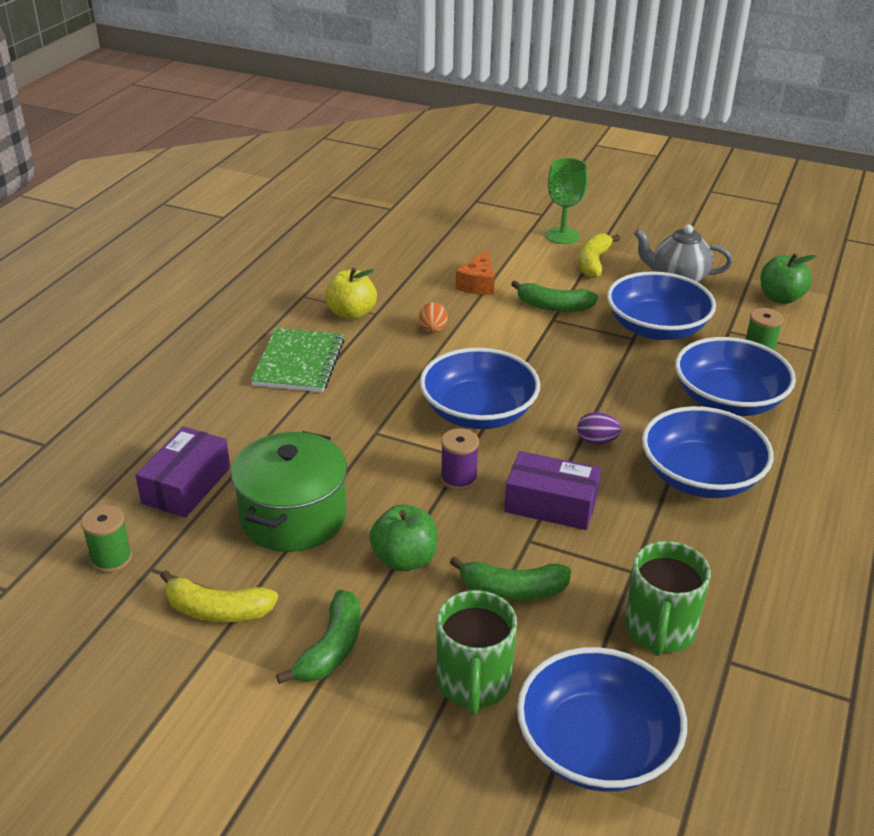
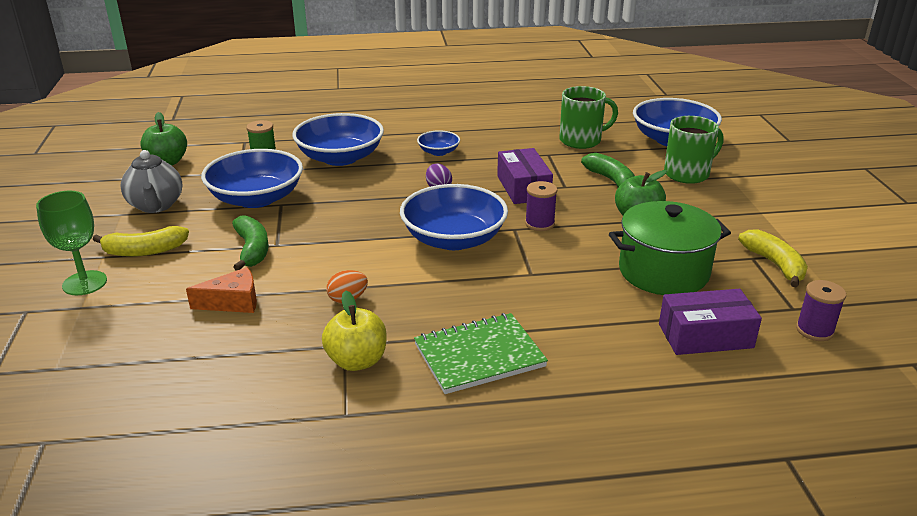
camera: 120 degrees left, 5 degrees down
(111, 559) = (814, 330): green spool -> purple spool
(331, 648) = (733, 217): green banana -> none
(700, 477) = (438, 152): blue bowl -> blue bowl, size x0.49

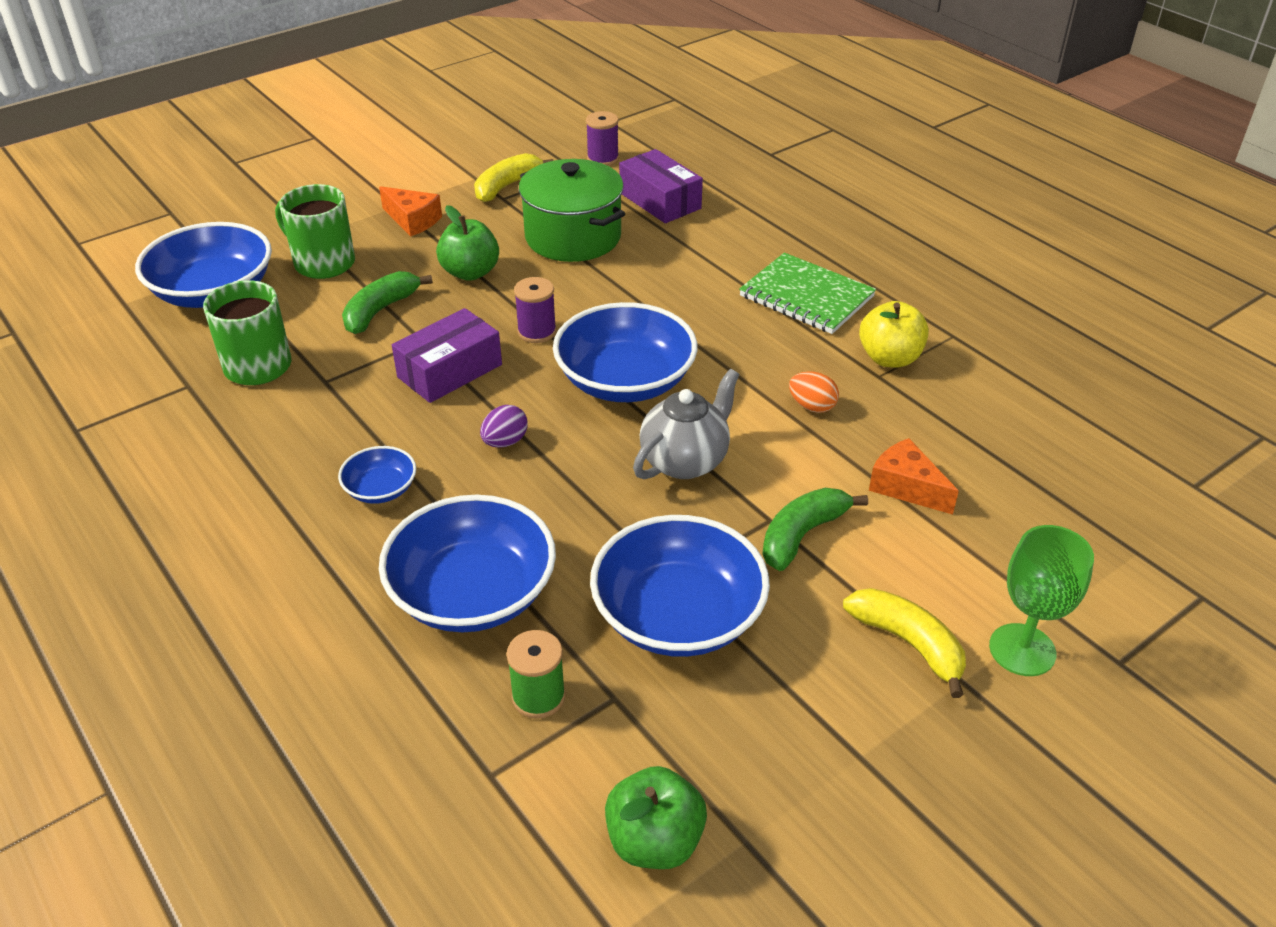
camera: 120 degrees left, 10 degrees up
(156, 206) = (800, 728): grey teapot -> grey teapot (685, 461)
(732, 213) = (412, 220): none -> orange cheese

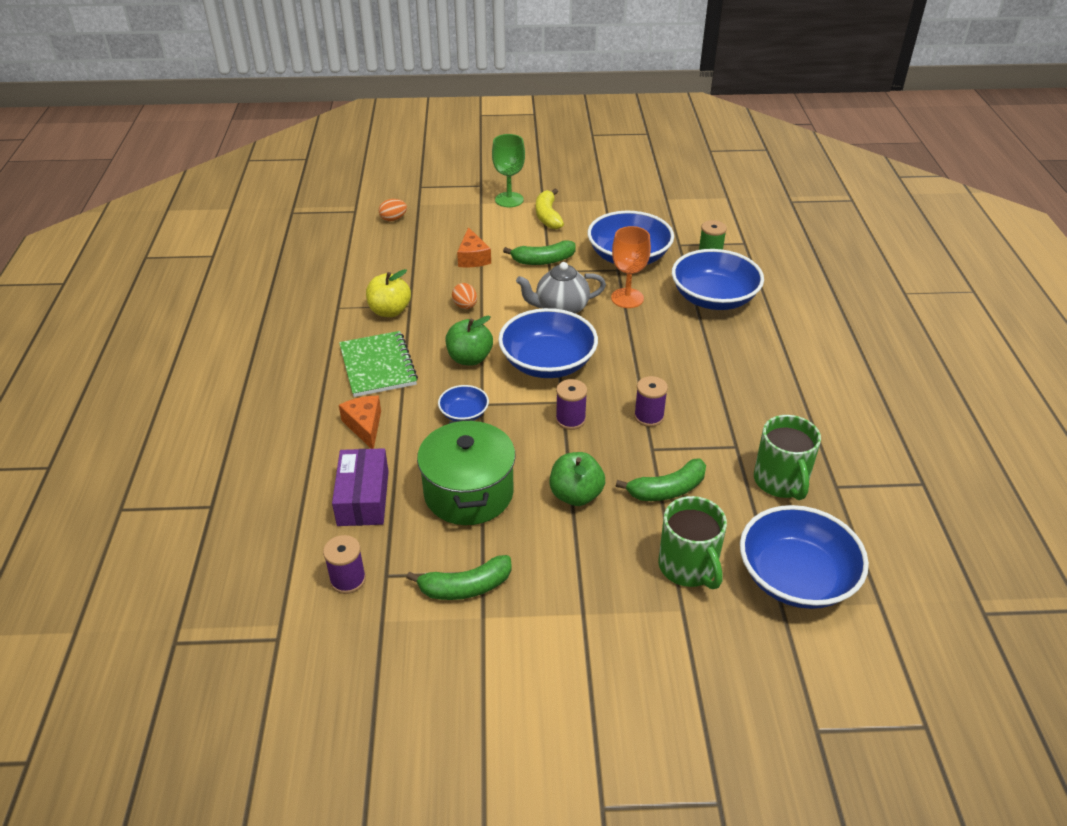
camera: 145 degrees left, 0 degrees up
(380, 489) = (733, 362): blue bowl -> blue bowl (464, 413)
(412, 220) = (581, 583): orange cheese -> orange cheese (365, 426)
(450, 371) = (649, 416): purple box -> purple spool
(505, 442) = (647, 358): purple egg -> none
(507, 186) = (466, 587): yellow banana -> green banana
(609, 526) = (627, 298): none -> orange goblet
(654, 841) = (697, 209): green apple -> green apple (469, 358)
(1119, 500) = (393, 219): none -> orange egg

